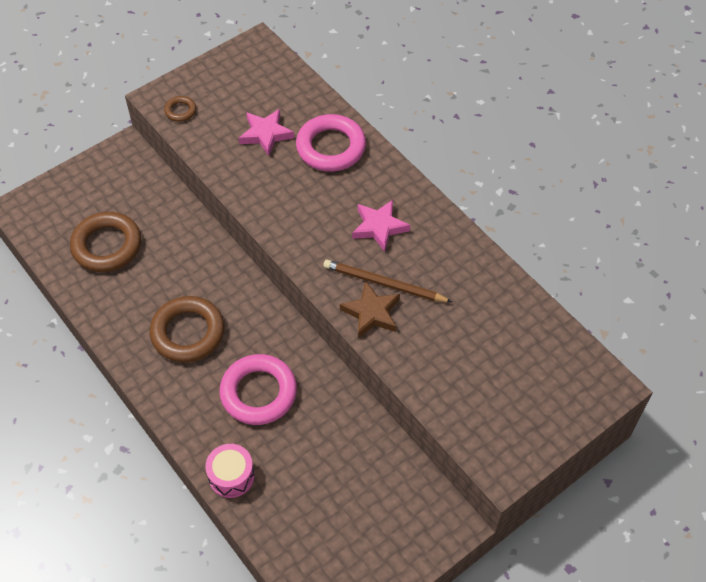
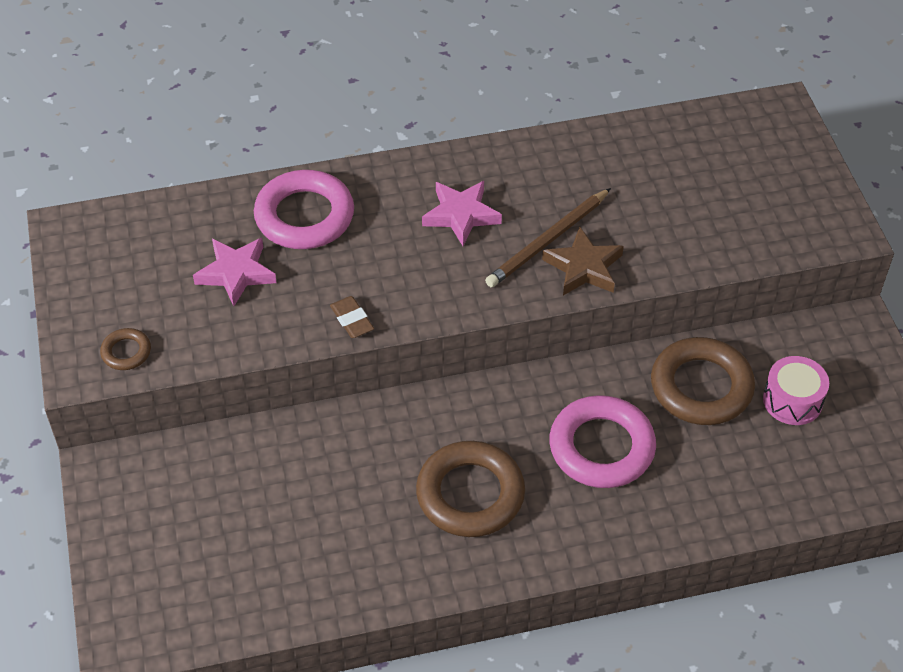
camera: 65 degrees left, 5 degrees down
(107, 246) = (267, 546): brown ring -> brown ring (701, 387)
(231, 476) = (708, 515): pink drum -> pink drum (792, 400)
(259, 205) = (352, 320): none -> brown eraser

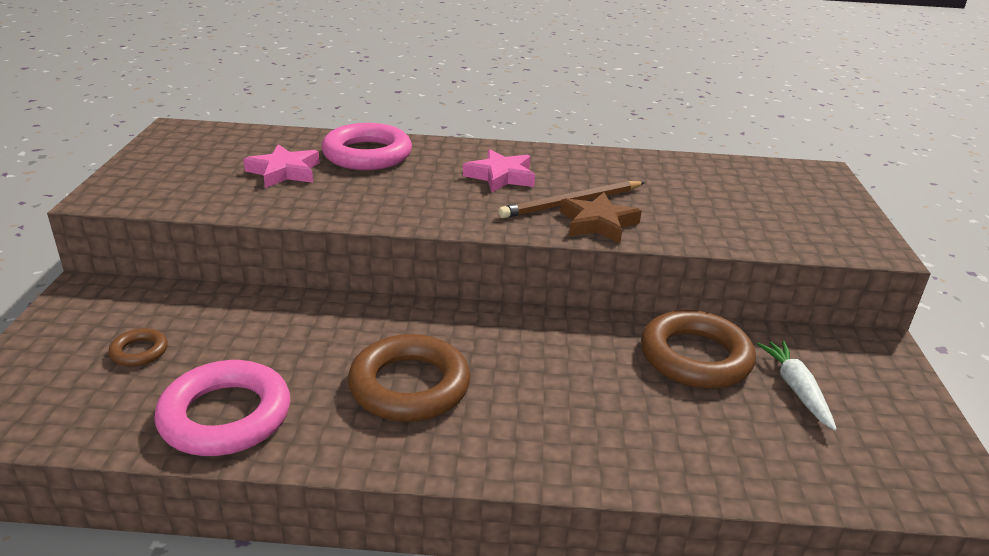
camera: 15 degrees right, 20 degrees down
(126, 352) = (150, 194): brown ring -> brown ring (139, 351)
(352, 320) = (360, 213): brown eraser -> none
(601, 447) = (568, 380): pink ring -> pink ring (225, 416)
(792, 400) = (796, 389): pink drum -> white carrot

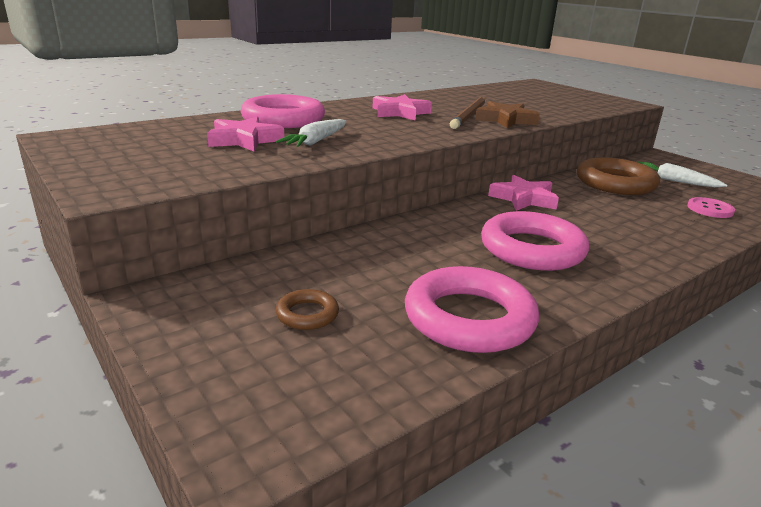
camera: 40 degrees left, 5 degrees down
(335, 192) = (316, 141): none -> white carrot
(409, 386) = (532, 249): brown ring -> pink ring
(530, 329) = (524, 199): none -> pink star
(742, 447) = (710, 209): none -> pink button

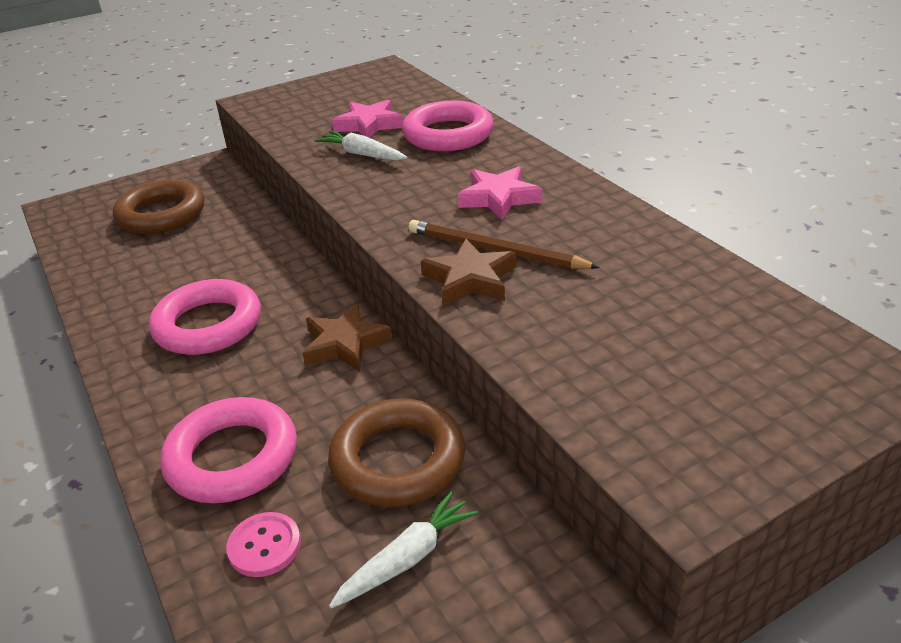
camera: 100 degrees right, 10 degrees up
(307, 314) = (161, 214): brown ring -> brown ring, size x2.13
(469, 318) = (117, 275): pink ring -> pink ring (232, 457)
(524, 199) = (345, 344): pink star -> brown star

